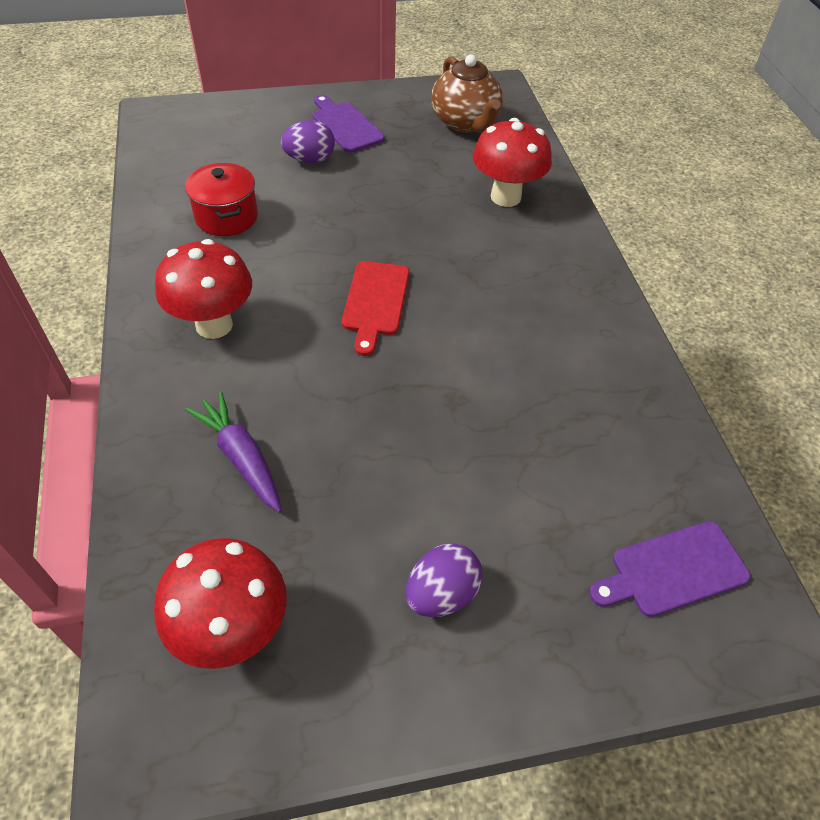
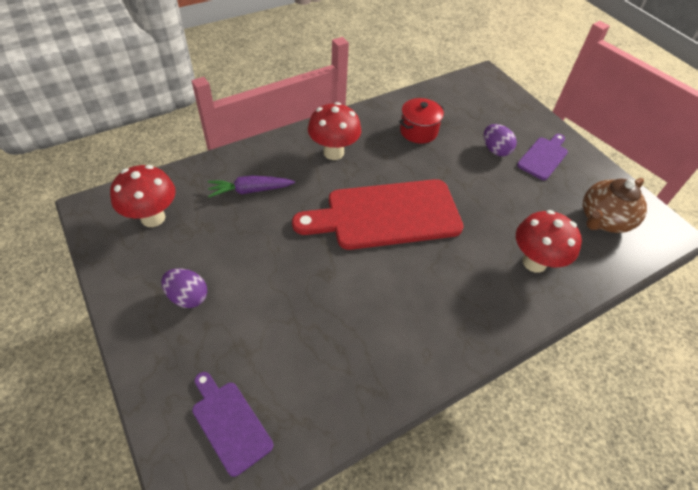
camera: 70 degrees right, 0 degrees up
(241, 457) = (250, 190): purple carrot -> purple carrot turned 135 degrees counterclockwise
(375, 302) = (386, 215): red cutting board -> red cutting board, size x2.02

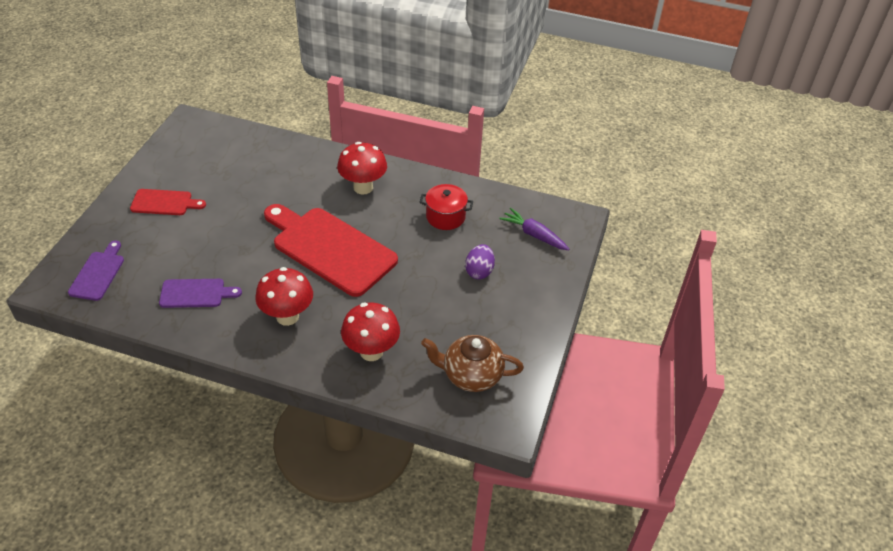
camera: 50 degrees right, 5 degrees down
(153, 218) = (208, 149): red mushroom -> red mushroom (287, 316)
(188, 297) = (164, 203): purple egg -> red cutting board
(250, 190) = (278, 172): purple carrot -> purple carrot (534, 235)
(543, 157) = (508, 304): purple cutting board -> purple cutting board (195, 293)

